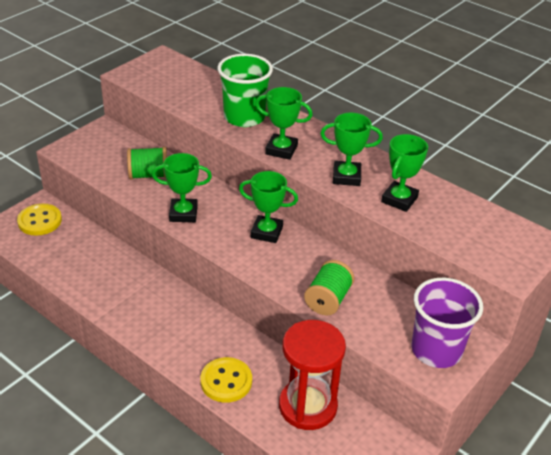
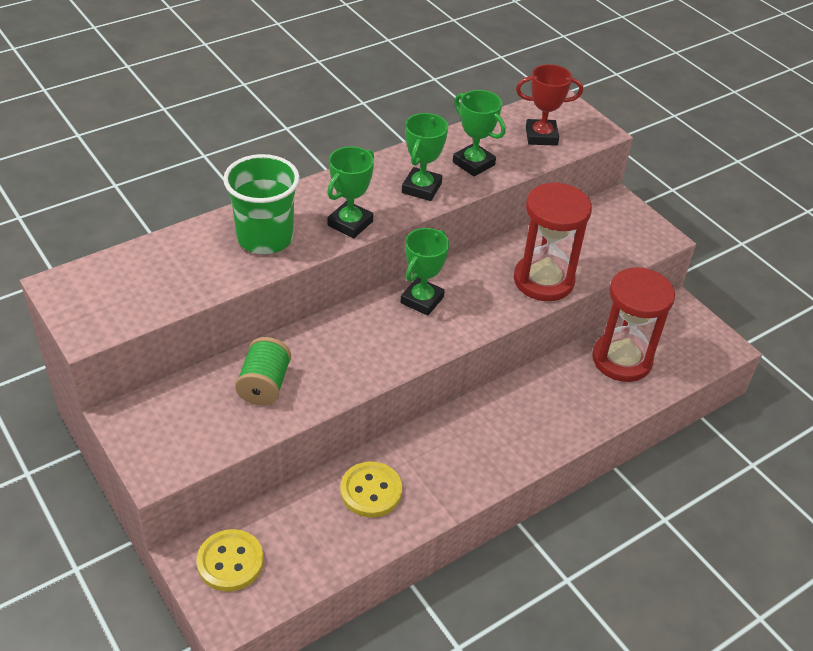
camera: 75 degrees left, 5 degrees up
(183, 213) = (361, 365): green trophy -> none
(226, 381) = (578, 415): yellow button -> yellow button (371, 491)
(328, 300) = (543, 280): green spool -> red hourglass
(436, 350) = (625, 229): purple cup -> none
(471, 235) = (541, 136): none -> red trophy

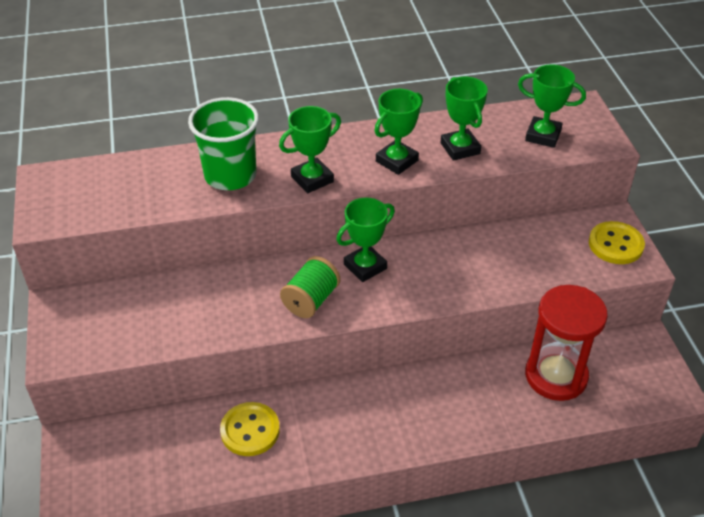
camera: 25 degrees right, 0 degrees up
(230, 562) = (99, 455): yellow button -> yellow button (615, 244)
(264, 385) = (184, 307): green spool -> green spool (311, 300)
(541, 136) = (543, 136): red trophy -> green trophy
(543, 280) = (492, 277): red hourglass -> none

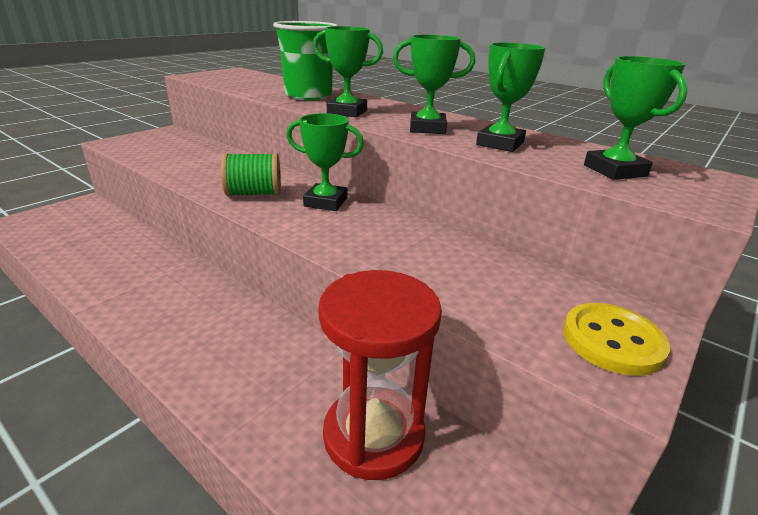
camera: 50 degrees right, 15 degrees down
(250, 430) = (130, 260): yellow button -> none

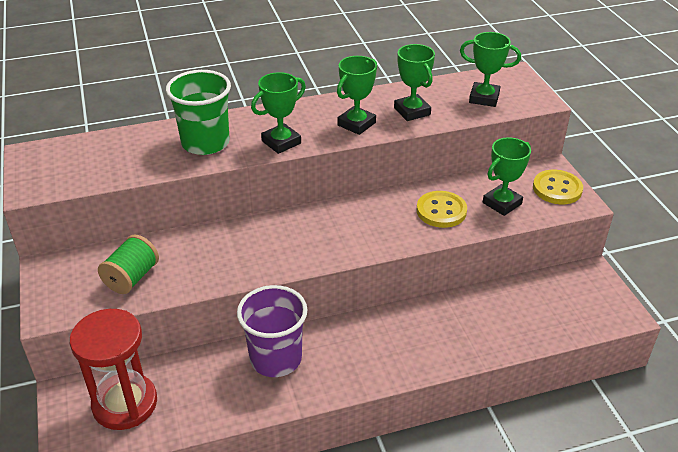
camera: 55 degrees left, 10 degrees up
(159, 272) = (276, 358): none -> purple cup
(254, 194) = (287, 250): green spool -> green spool (132, 277)
(326, 202) = (334, 219): green trophy -> green trophy (502, 203)
(373, 435) = (515, 307): red hourglass -> red hourglass (125, 403)
(416, 255) = (441, 211): none -> yellow button

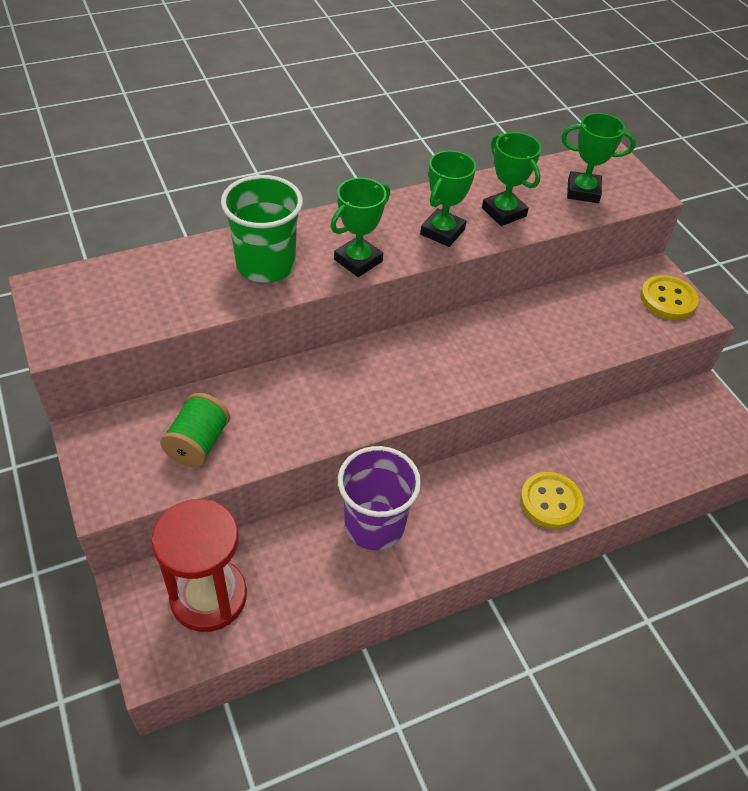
camera: 10 degrees left, 10 degrees up
(441, 211) = (544, 334): yellow button -> yellow button (550, 501)
(502, 203) = (610, 321): green trophy -> none

